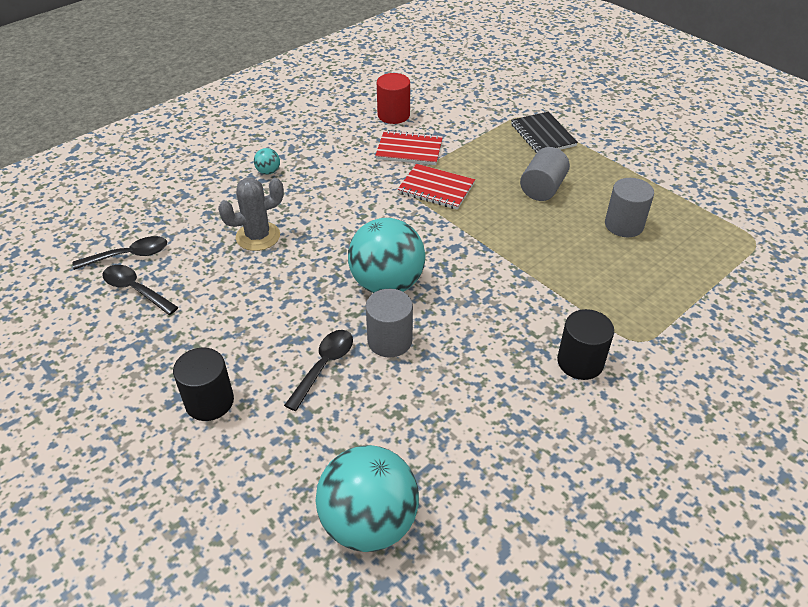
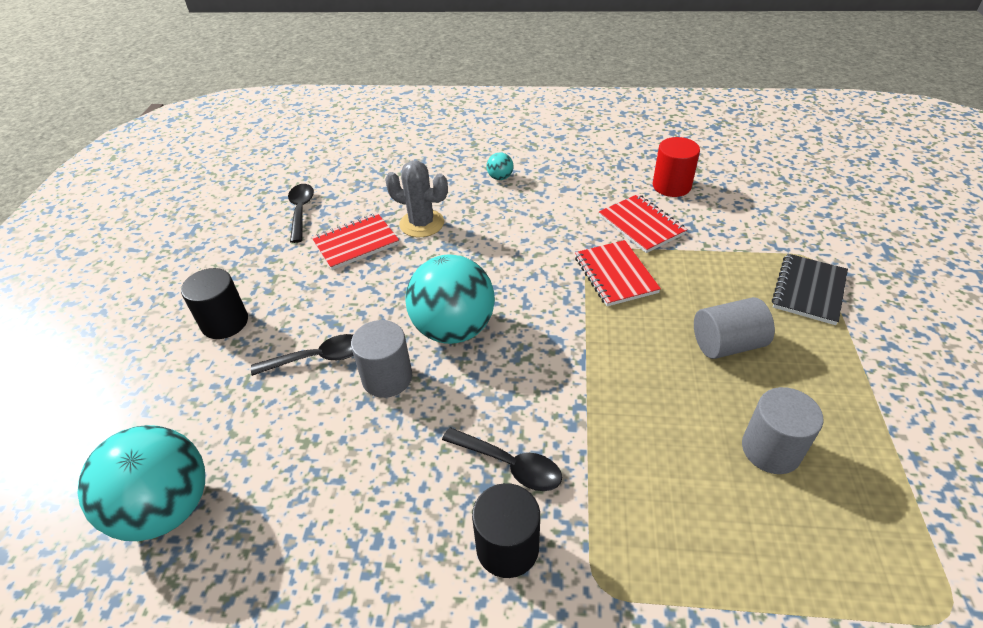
camera: 50 degrees right, 0 degrees up
(129, 255) = (331, 185): black spoon -> black spoon (509, 465)
(226, 281) = (356, 243): none -> red notebook

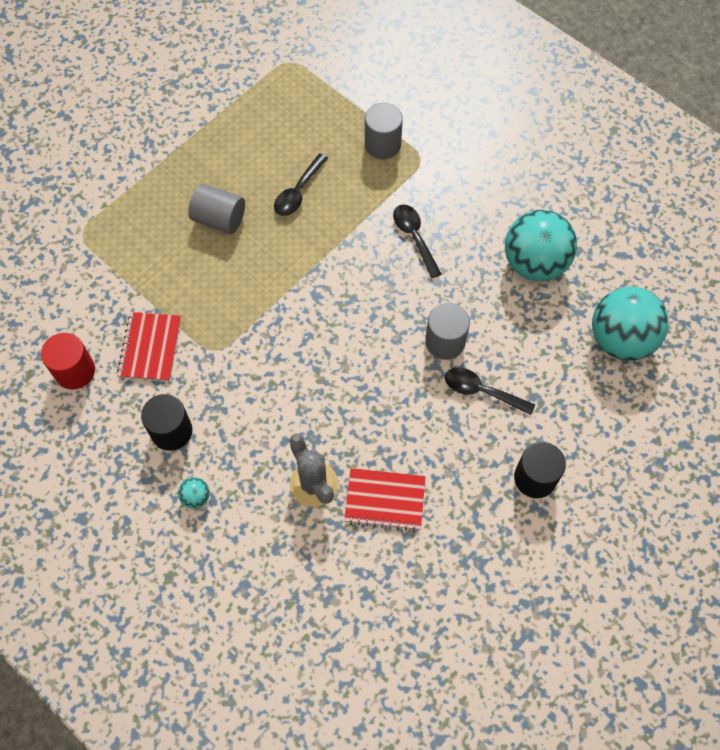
camera: 145 degrees left, 20 degrees up
(301, 211) = (407, 590): black spoon -> black spoon (298, 192)
(453, 329) = (374, 350): turquoise ball -> turquoise ball (534, 263)
(507, 547) = (449, 201): black cylinder -> black cylinder (171, 431)
(615, 275) = (223, 316): red notebook -> none
(771, 449) = (274, 155): grey cylinder -> grey cylinder (382, 144)
(809, 290) = (121, 215): black notebook -> none

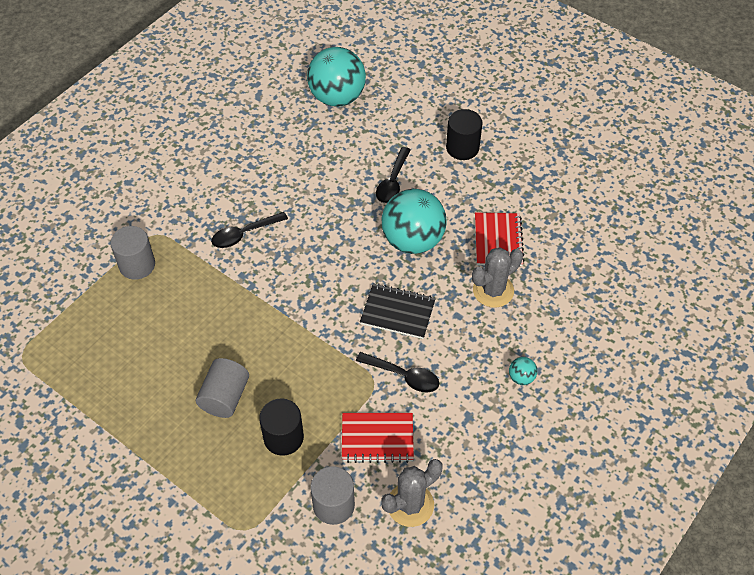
camera: 95 degrees left, 10 degrees down
(75, 371) = (410, 505): red cylinder -> grey cactus
(171, 431) = (462, 406): black cylinder -> black cylinder (283, 437)
(296, 380) = (397, 312): none -> black notebook
(298, 192) = (192, 330): black spoon -> black spoon (403, 376)
(445, 342) = (349, 208): grey cylinder -> grey cylinder (333, 505)
(534, 263) = (268, 150): turquoise ball -> turquoise ball (413, 240)

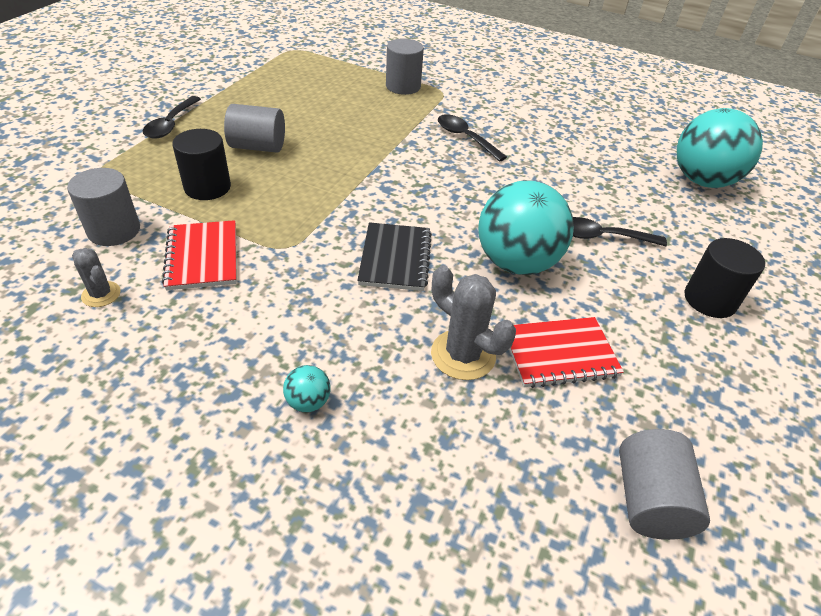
camera: 75 degrees right, 10 degrees down
(403, 376) = (297, 272): black spoon -> black spoon (171, 124)
(410, 505) = (101, 294): grey cactus -> grey cactus, size x0.59
(596, 232) = (649, 500): none -> grey cylinder

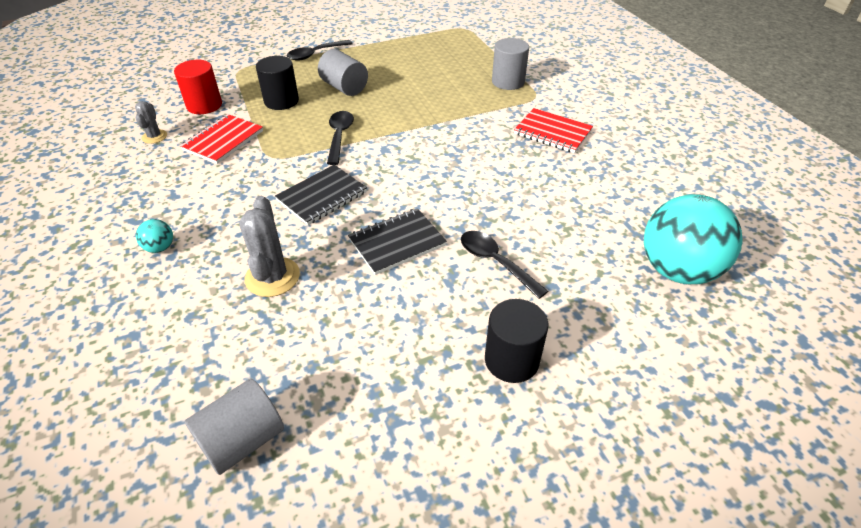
camera: 45 degrees right, 0 degrees up
(114, 230) = (204, 105): grey cylinder -> red cylinder
(465, 138) = (499, 138): black spoon -> black spoon (339, 136)
(516, 263) = (397, 243): turquoise ball -> black notebook
(559, 354) = (331, 317): red notebook -> red notebook (552, 132)

